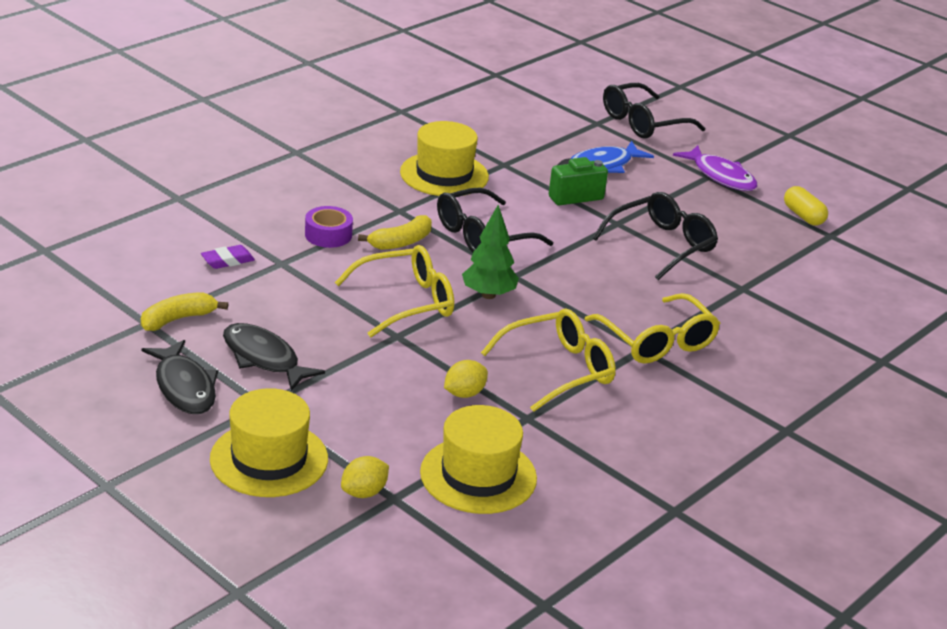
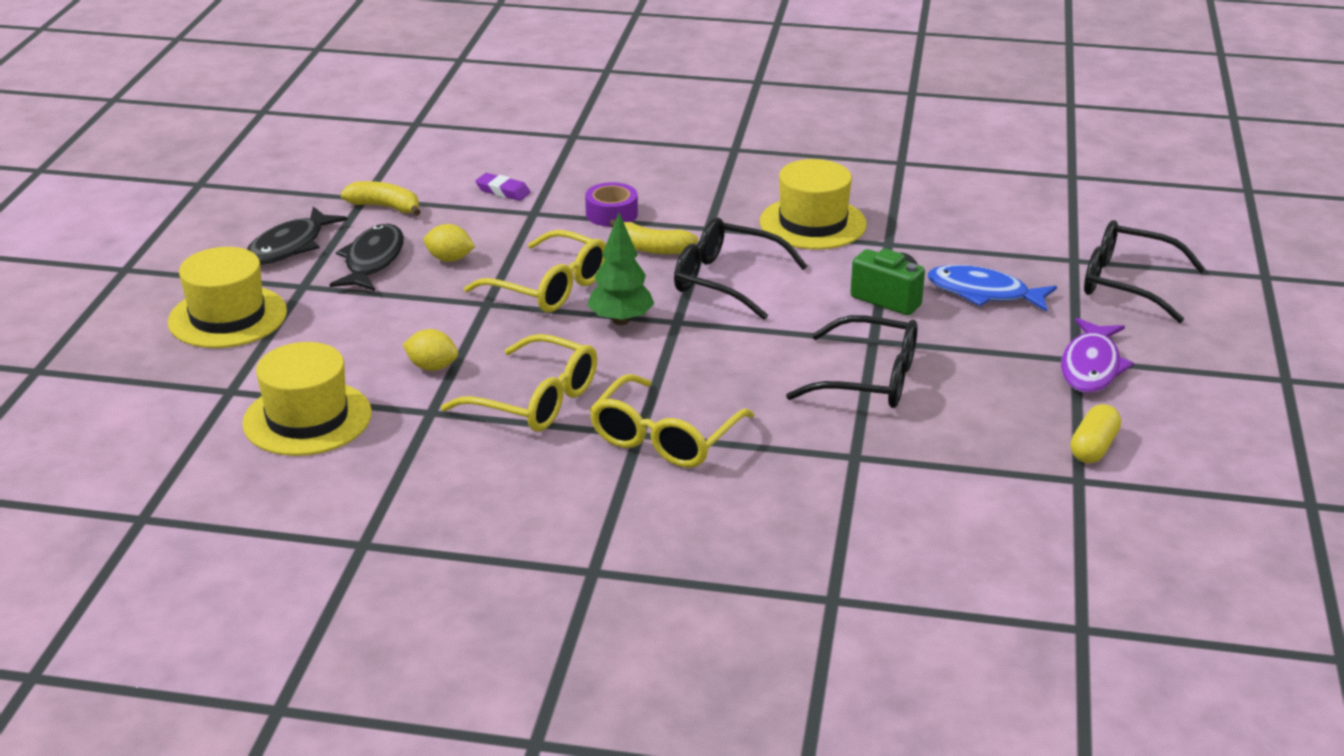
camera: 60 degrees right, 0 degrees up
(364, 492) = (224, 374): yellow lemon -> yellow lemon (449, 259)

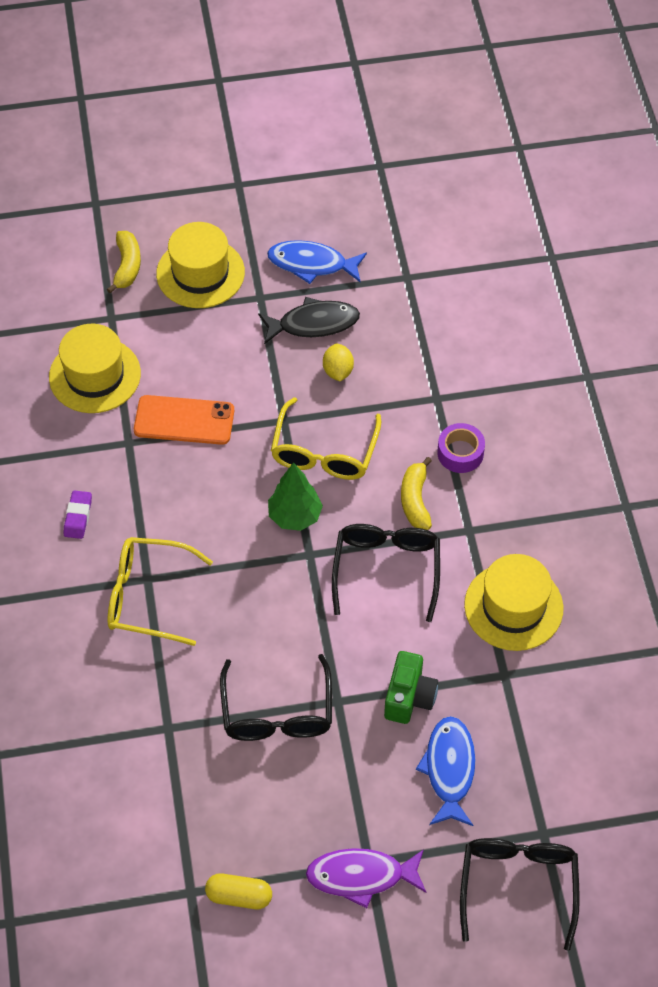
camera: 70 degrees right, 25 degrees up
(290, 246) = (312, 264): black fish -> blue fish
(385, 207) = (399, 297): yellow banana -> yellow banana (127, 266)
(432, 367) = (184, 420): yellow lemon -> orange phone
(503, 191) = (462, 364): purple eraser -> purple eraser (78, 517)
(536, 400) = (165, 500): yellow glasses -> none

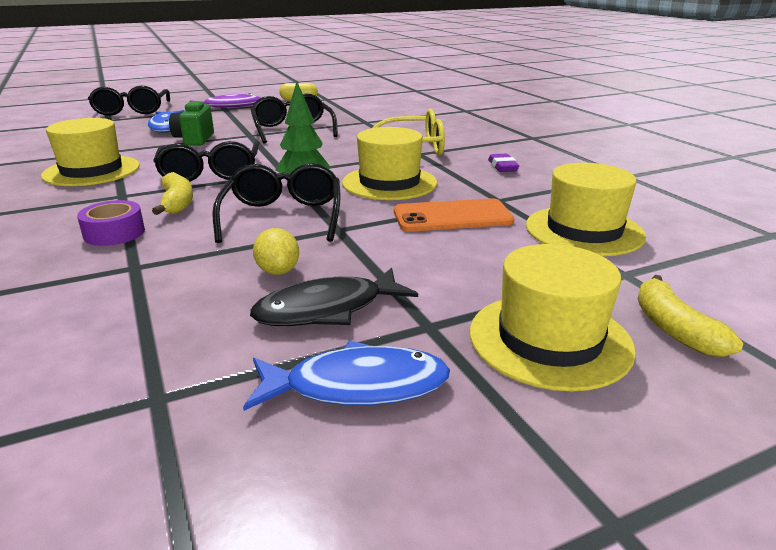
camera: 165 degrees right, 30 degrees down
(211, 502) = (389, 183): none -> yellow hat
(324, 452) = (283, 216): yellow glasses -> black glasses

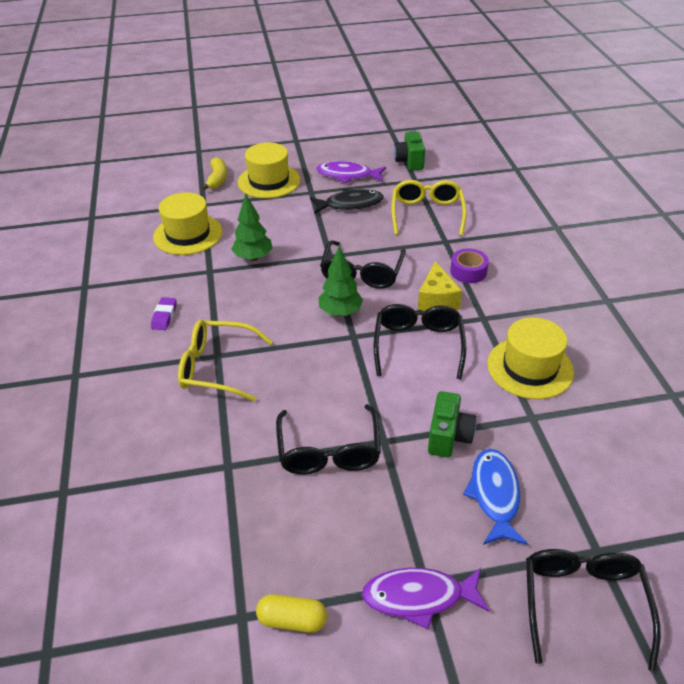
camera: 165 degrees left, 15 degrees up
(152, 310) = (427, 213): none -> yellow glasses
(157, 476) = (409, 161): none -> green camera
(177, 203) = (437, 300): yellow banana -> yellow cheese
(278, 271) = (369, 228): yellow lemon -> none
(356, 386) = (348, 175): blue fish -> purple fish
(389, 183) = (272, 305): yellow hat -> none
(452, 216) = (253, 257): orange phone -> green tree

